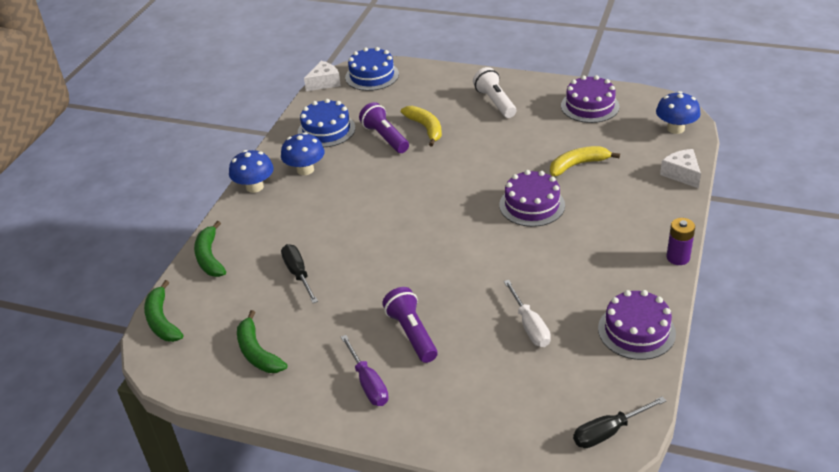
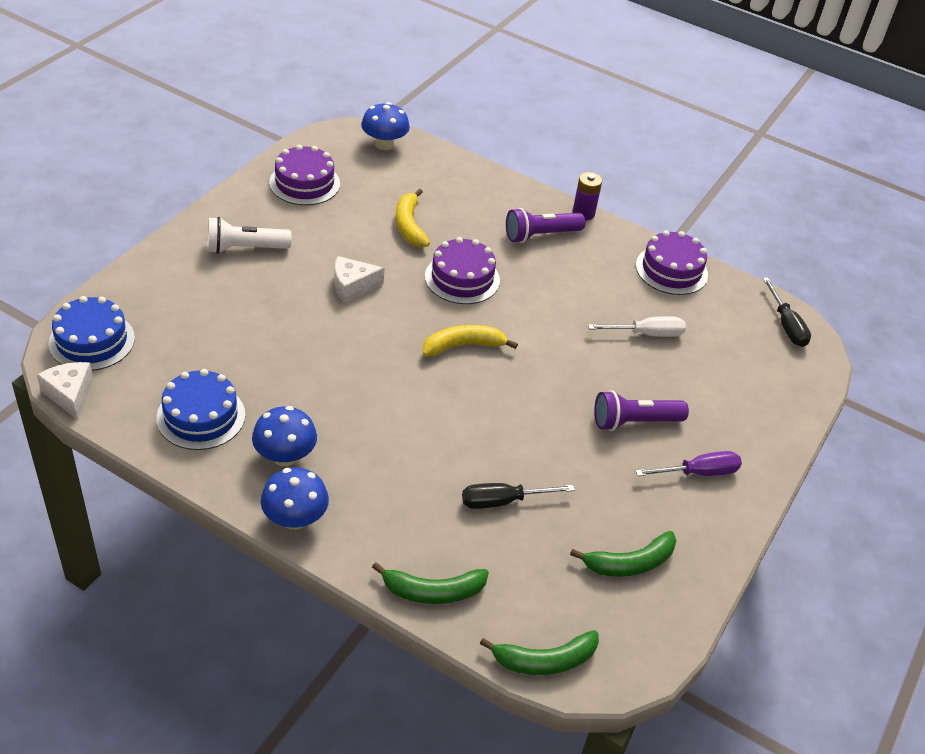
camera: 85 degrees left, 5 degrees up
(385, 138) = (259, 362): purple flashlight -> purple flashlight (541, 235)
(425, 128) = (262, 321): yellow banana -> yellow banana (463, 346)
(681, 174) = (461, 167): white cheese -> white cheese (352, 286)

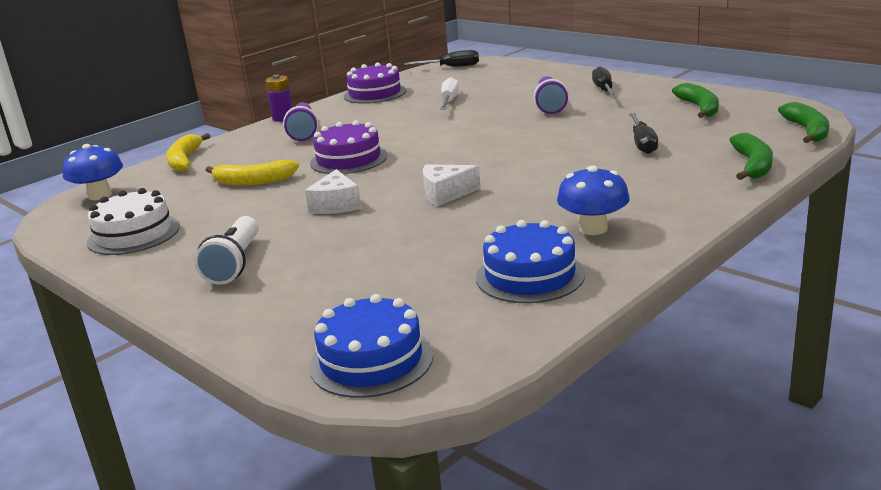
camera: 70 degrees left, 20 degrees down
(70, 394) = (479, 369): white cheese -> white cheese (446, 194)
(295, 518) = (680, 221): blue mushroom -> none
(304, 183) = (134, 234): purple cake -> white cake
(463, 346) = (445, 158): yellow banana -> yellow banana (185, 160)
(698, 473) = (604, 90): purple screwdriver -> black screwdriver

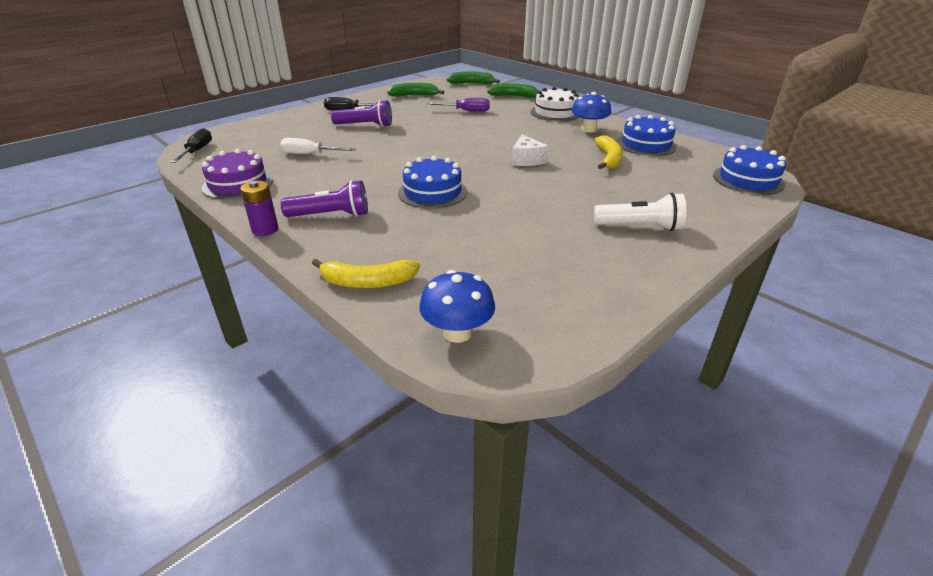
camera: 90 degrees left, 10 degrees up
(134, 234) = (579, 285): white cake -> white cake (555, 113)
(253, 181) = (463, 233): yellow banana -> yellow banana (608, 159)
(336, 205) = (534, 194): white cheese -> none
(348, 159) = (432, 192): purple cake -> blue cake
(642, 143) = (466, 111): black screwdriver -> purple screwdriver

